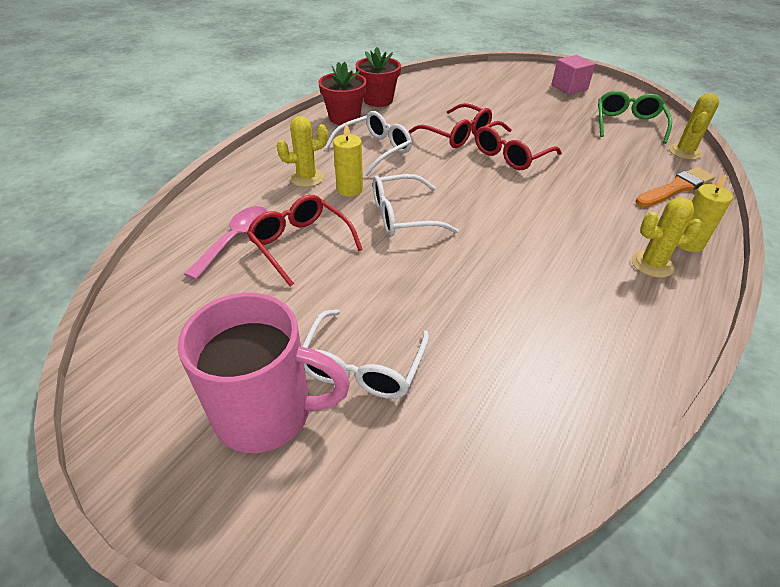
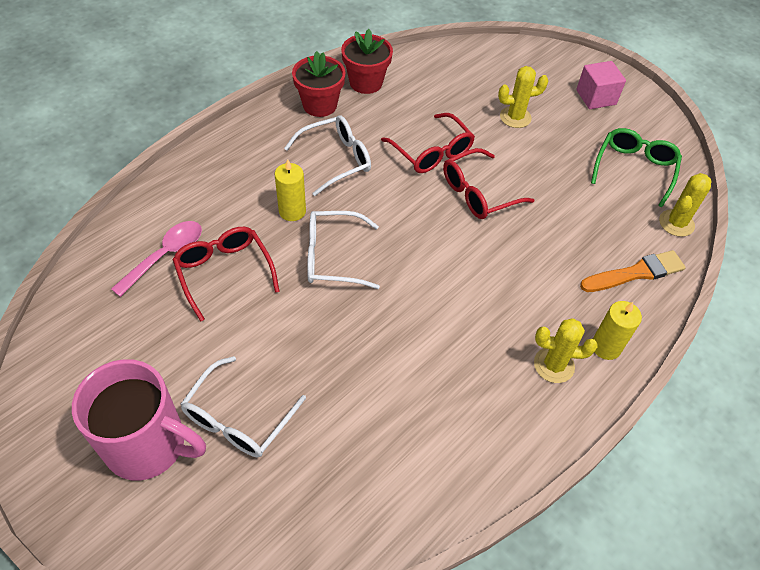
camera: 10 degrees right, 10 degrees up
(307, 178) = (254, 188): yellow cactus -> yellow cactus (515, 117)

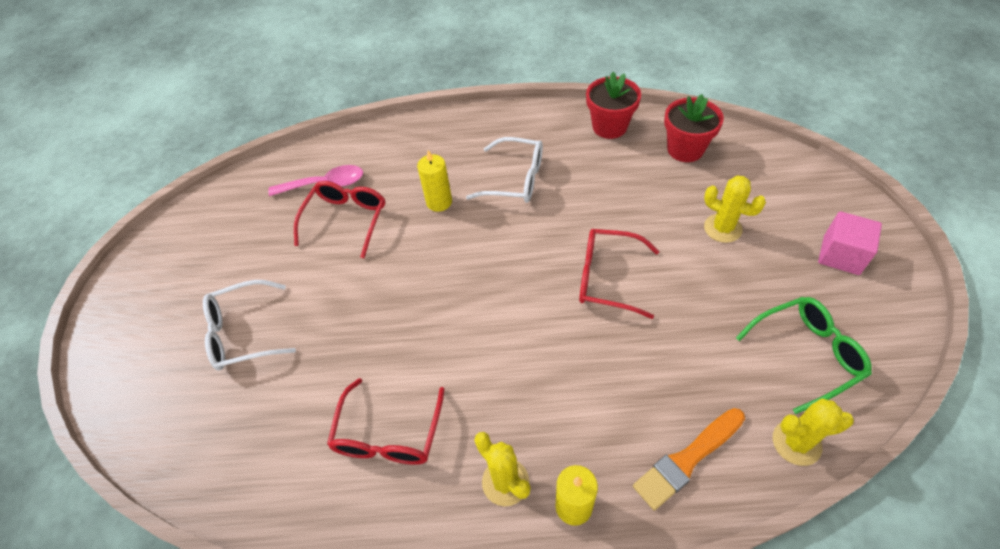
camera: 50 degrees right, 0 degrees up
(148, 444) = (181, 309): pink mug -> none
(320, 105) = (550, 127): red flower pot -> red flower pot (685, 149)
(332, 257) = (429, 256): white glasses -> none
(432, 152) = (603, 217): red glasses -> red glasses (388, 435)
(635, 273) = (687, 459): orange brush -> orange brush turned 120 degrees clockwise

